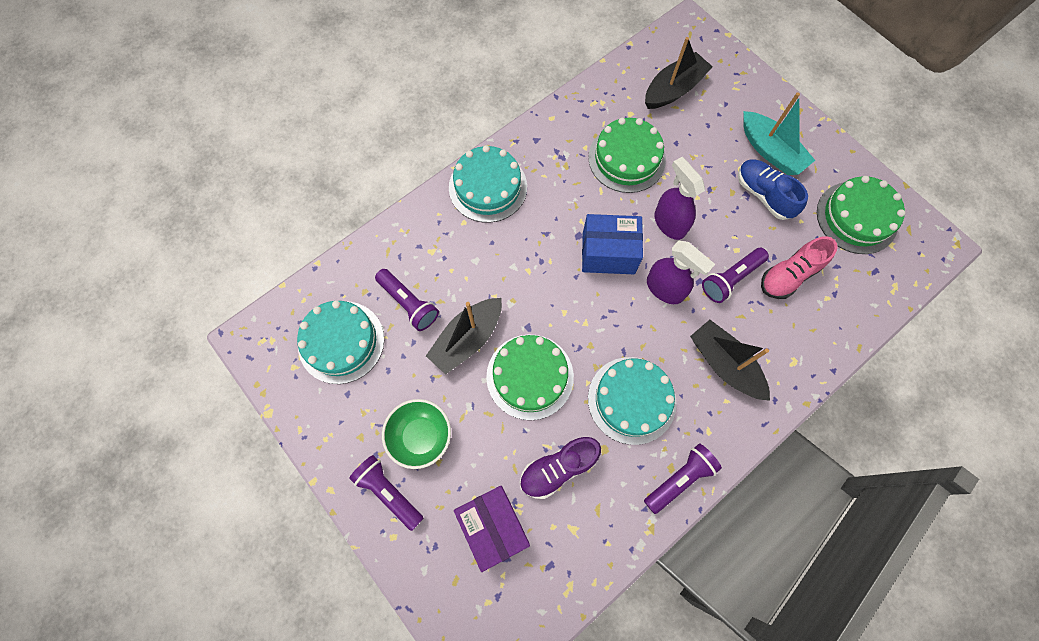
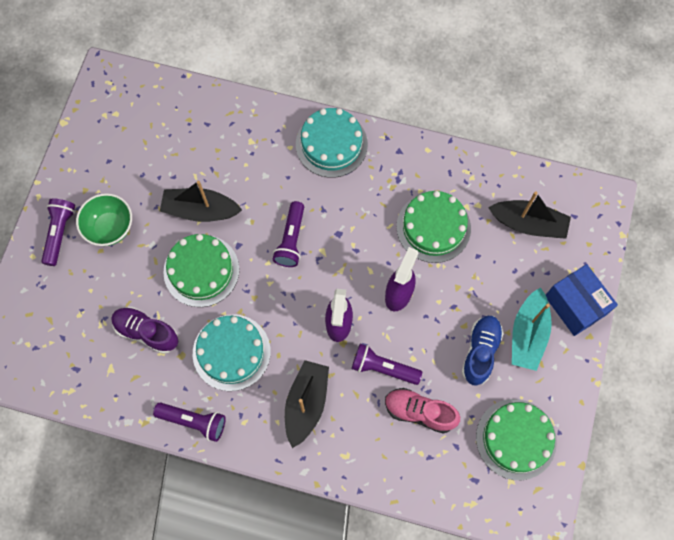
camera: 55 degrees right, 0 degrees up
(341, 342) = (142, 131): turquoise cake -> none
(408, 304) = (200, 154): purple flashlight -> purple flashlight (291, 240)
(493, 526) = (79, 315): purple box -> none
(608, 253) = (339, 264): blue box -> blue box (575, 305)

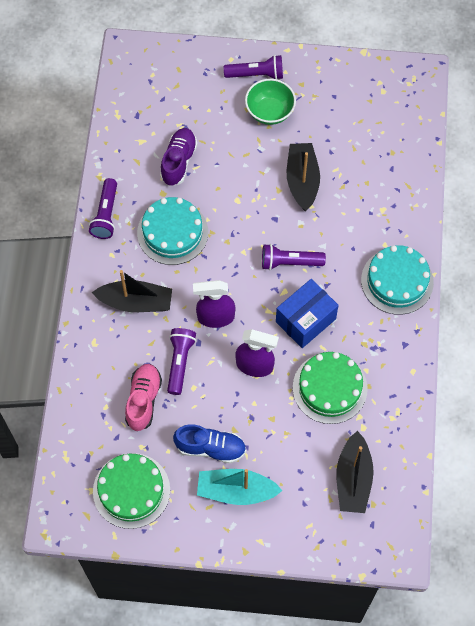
camera: 80 degrees right, 5 degrees down
(201, 270) = (244, 193): green cake -> none
(575, 305) = (275, 534): blue box -> blue box (305, 320)

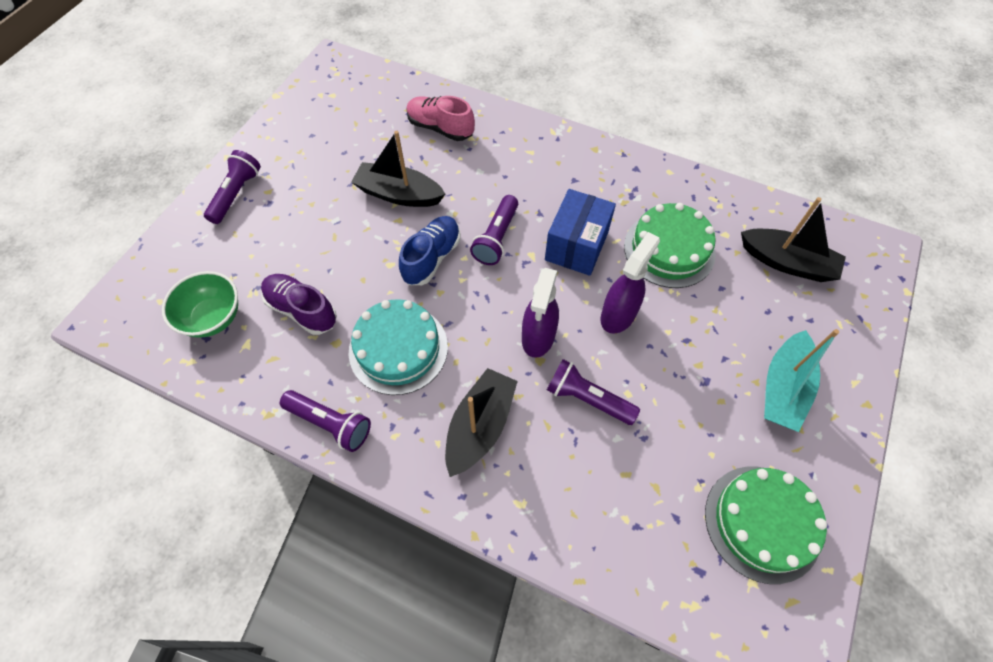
camera: 70 degrees left, 5 degrees down
(143, 400) = (629, 463): pink shoe -> pink shoe (440, 128)
(210, 448) = (718, 400): blue shoe -> blue shoe (432, 258)
(269, 112) = (293, 197): green bowl -> green bowl (213, 318)
(305, 320) = (576, 246): blue box -> blue box turned 45 degrees clockwise
(397, 281) = (560, 152): turquoise cake -> none

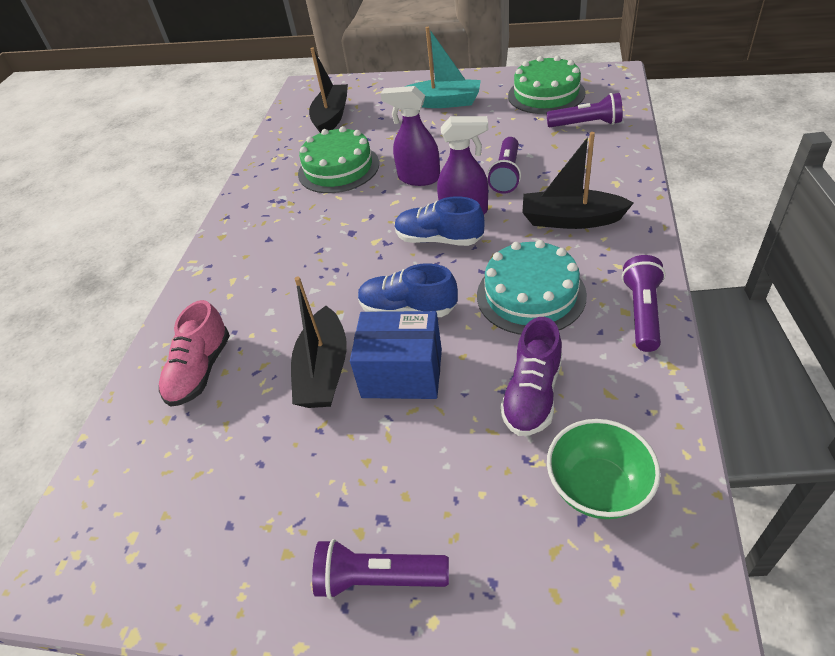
camera: 100 degrees left, 15 degrees down
(496, 238) = (363, 270): purple flashlight -> purple flashlight (586, 124)
(508, 304) = (439, 239): none -> blue shoe
(576, 246) = (353, 217): blue box -> blue box (402, 373)

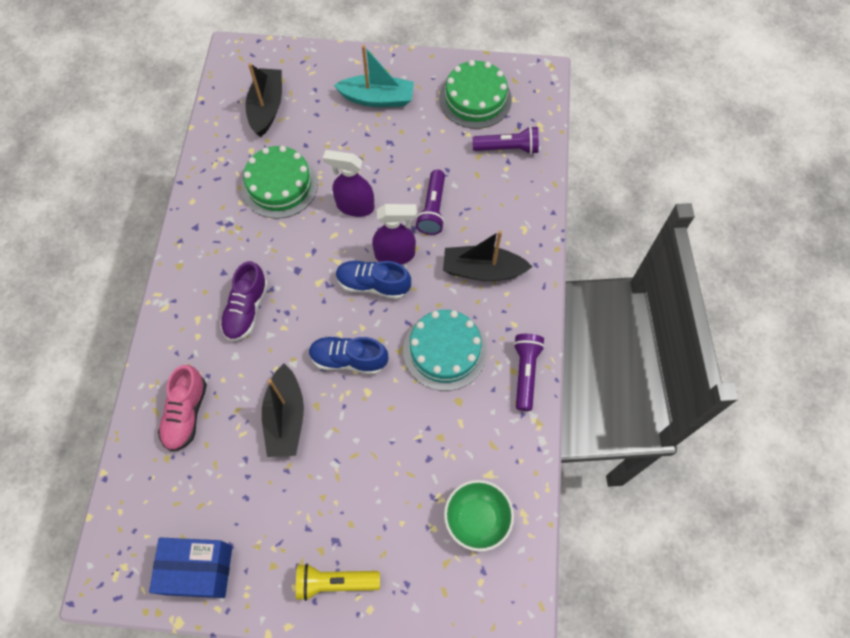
camera: 10 degrees left, 20 degrees up
(378, 578) = (335, 582): purple flashlight -> yellow flashlight
(402, 373) = (345, 422): blue box -> blue box (199, 570)
(532, 394) = (440, 444): purple shoe -> purple shoe (246, 309)

